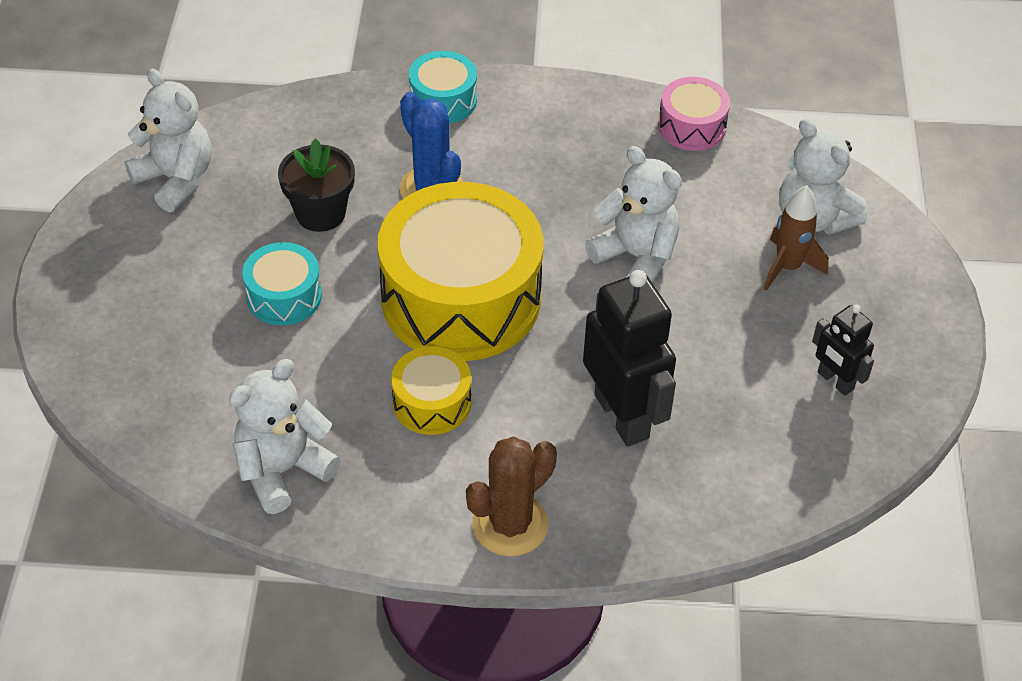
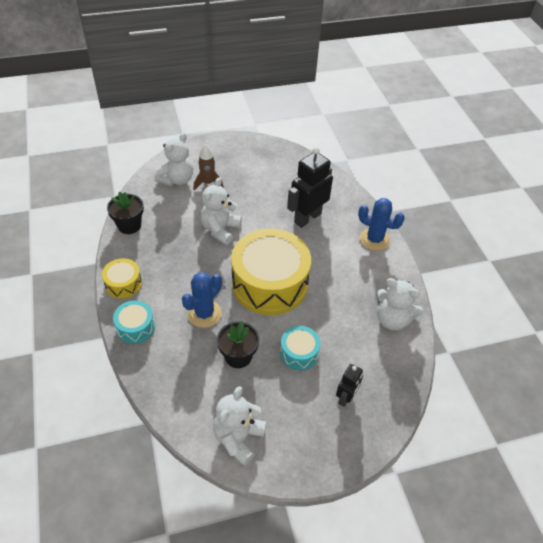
camera: 110 degrees left, 0 degrees up
(432, 402) = (331, 278): yellow drum -> yellow drum (123, 284)
(510, 524) = (374, 239): brown cactus -> blue cactus
(691, 126) = (129, 225): pink drum -> black flower pot
(835, 381) = (261, 164): black robot -> black robot (346, 397)

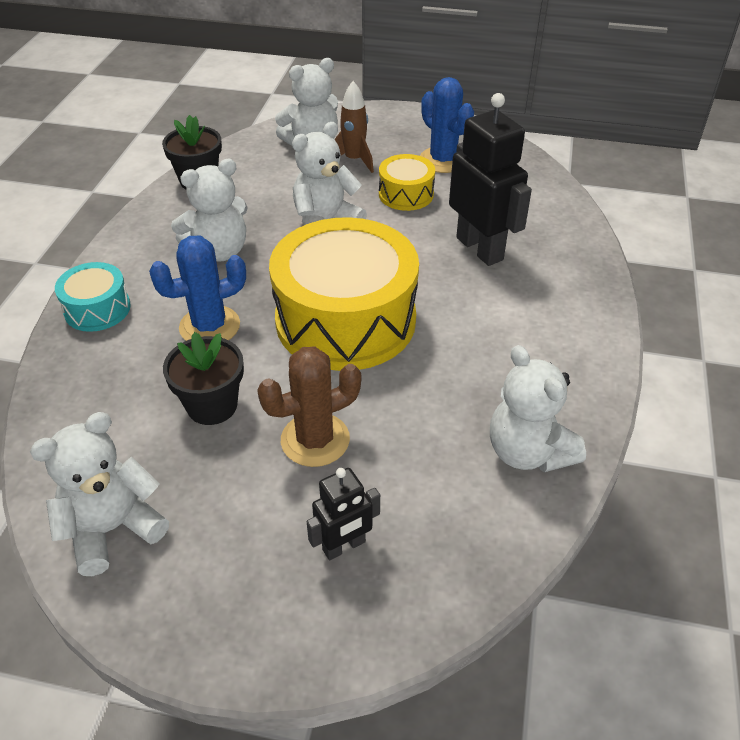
camera: 30 degrees right, 5 degrees down
(123, 284) = (129, 249): yellow drum -> yellow drum (406, 194)
(175, 267) = (219, 251): none -> white teddy bear
(299, 353) = (315, 440): turquoise drum -> brown cactus
(307, 218) = (480, 248): black robot -> black robot turned 75 degrees clockwise
(374, 239) = (581, 315): blue cactus -> blue cactus (443, 160)

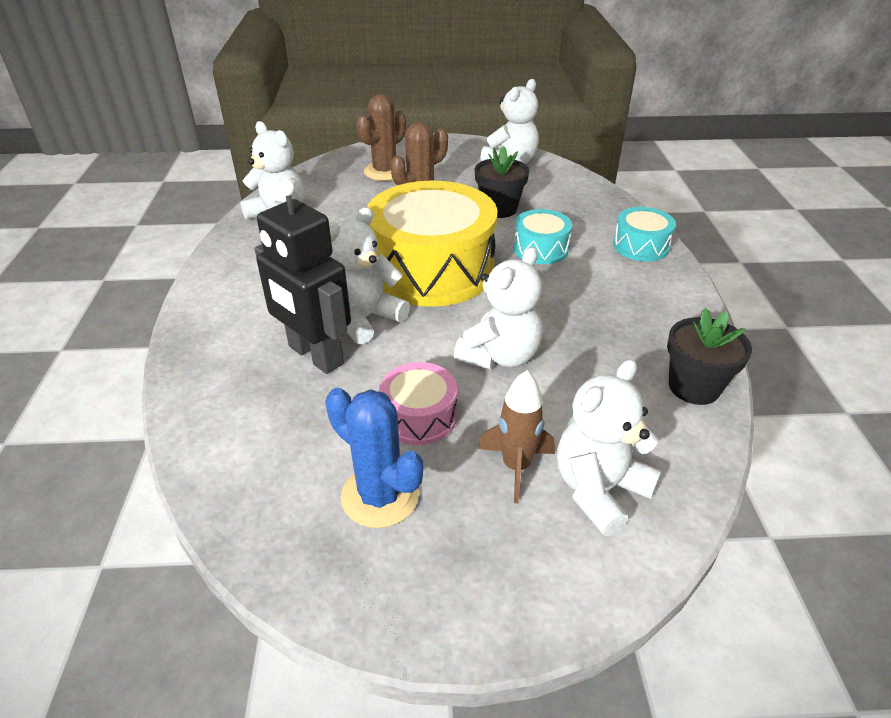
camera: 165 degrees right, 5 degrees down
(209, 326) = (540, 249): blue cactus -> turquoise drum
(219, 251) = (588, 306): white teddy bear -> white teddy bear (364, 318)
(344, 546) = (385, 172): black robot -> brown cactus
(406, 194) = (419, 416): yellow drum -> pink drum

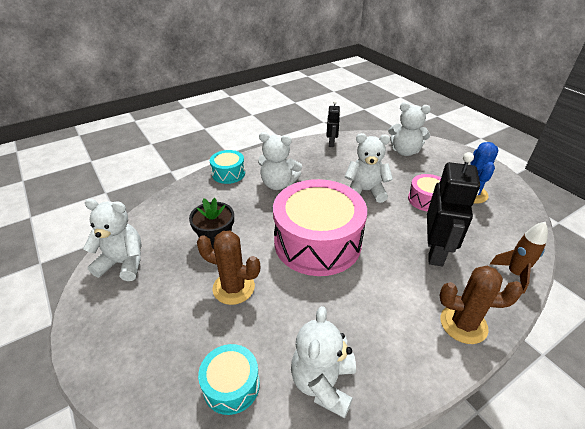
camera: 120 degrees left, 0 degrees up
(364, 318) = (389, 248): white teddy bear -> white teddy bear (278, 184)
(385, 172) = (181, 348): brown cactus -> brown cactus (463, 324)
(432, 269) = (317, 242): yellow drum -> pink drum
(516, 466) = (418, 169): brown rocket -> brown rocket (514, 274)
(540, 249) = (258, 206): turquoise drum -> turquoise drum (231, 385)
(694, 387) = (331, 143): black flower pot -> black robot

